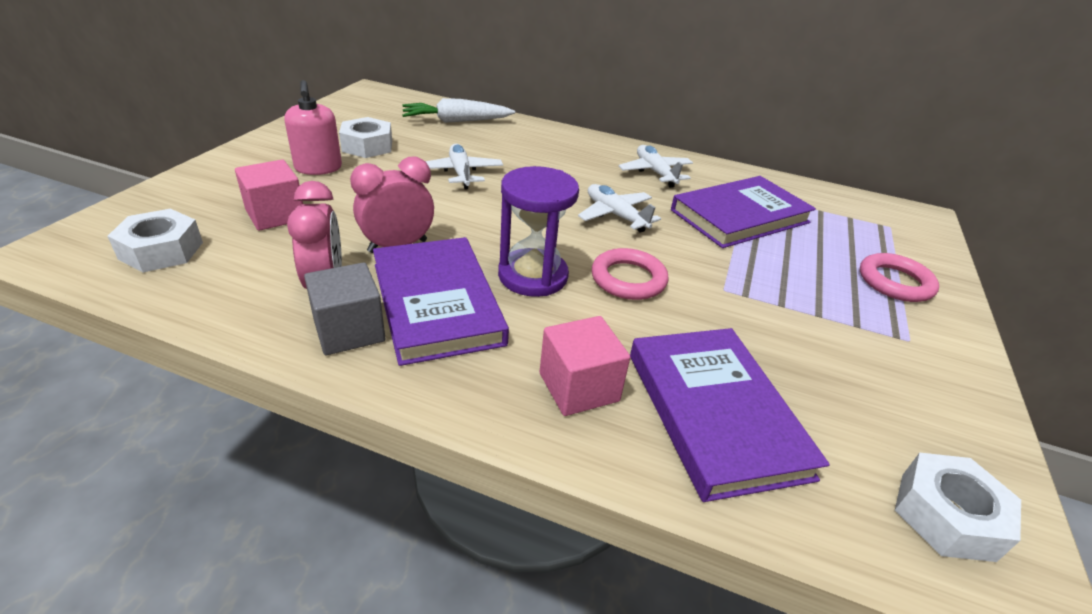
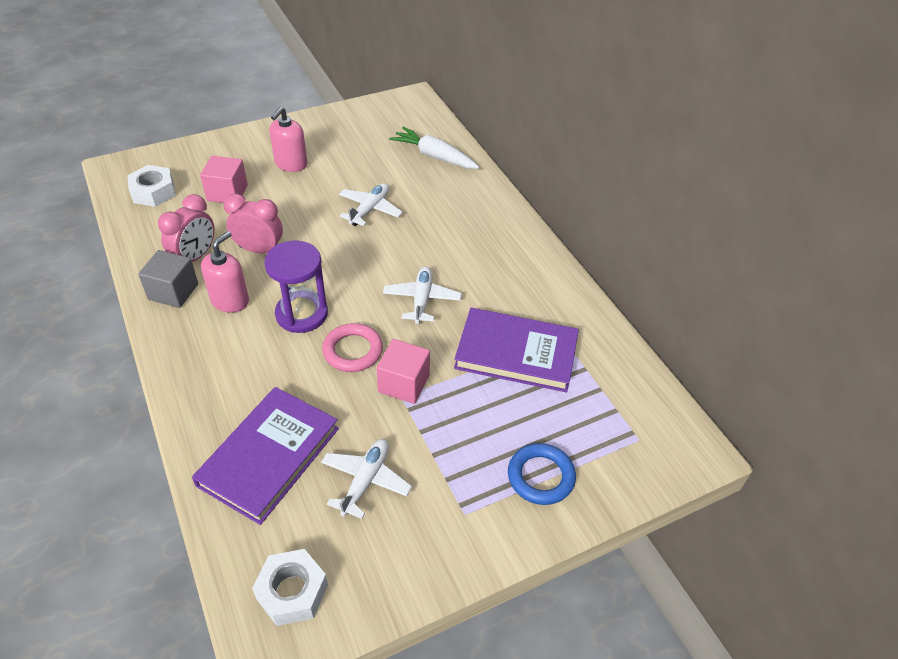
camera: 45 degrees right, 10 degrees up
(367, 146) = (342, 156): white nut -> none
(436, 303) = (230, 300): purple book -> pink soap dispenser
(579, 387) = (228, 394): pink cube -> pink cube (404, 383)
(655, 172) = (515, 279): white plane -> white plane (365, 480)
(895, 282) = (541, 476): pink ring -> blue ring

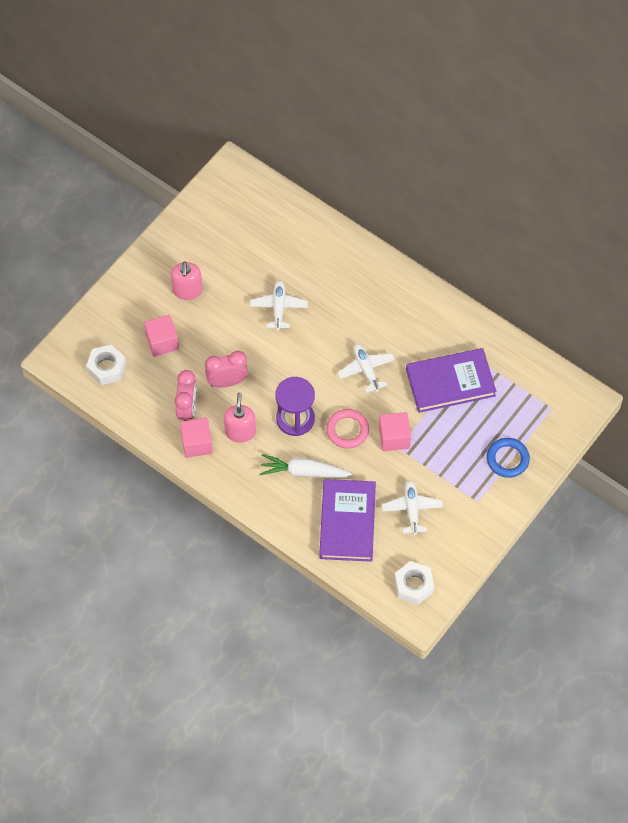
camera: 25 degrees left, 15 degrees up
(173, 292) = (197, 443): grey cube -> pink cube
(435, 156) = (292, 229): white carrot -> white carrot (304, 472)

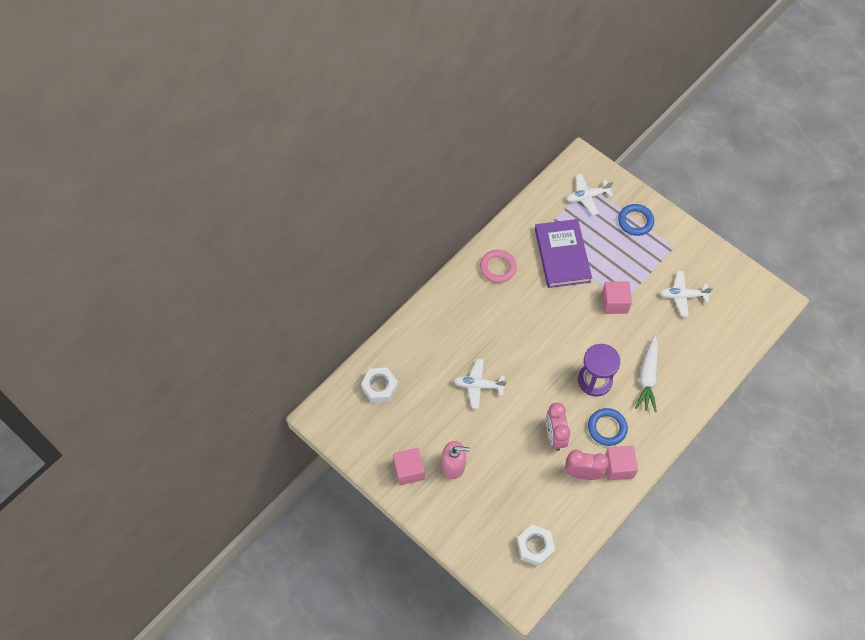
camera: 85 degrees left, 0 degrees up
(162, 342) = (509, 492): pink cube -> pink cube (409, 470)
(240, 432) = (607, 428): pink soap dispenser -> blue ring
(347, 430) = (606, 339): pink ring -> pink ring (498, 267)
(347, 522) = (696, 346): purple book -> none
(366, 370) = (547, 319): white plane -> white plane (587, 197)
(414, 585) = (752, 301): white nut -> white nut (379, 387)

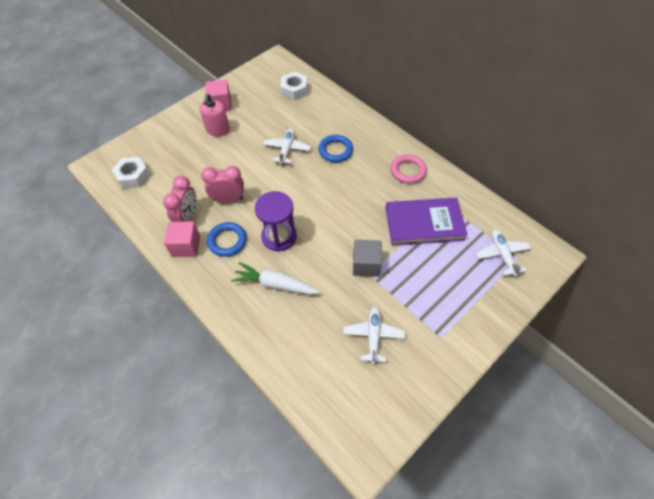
camera: 95 degrees right, 5 degrees down
(614, 303) = (366, 264): pink cube -> grey cube
(635, 221) = (473, 299): blue ring -> blue ring (335, 150)

